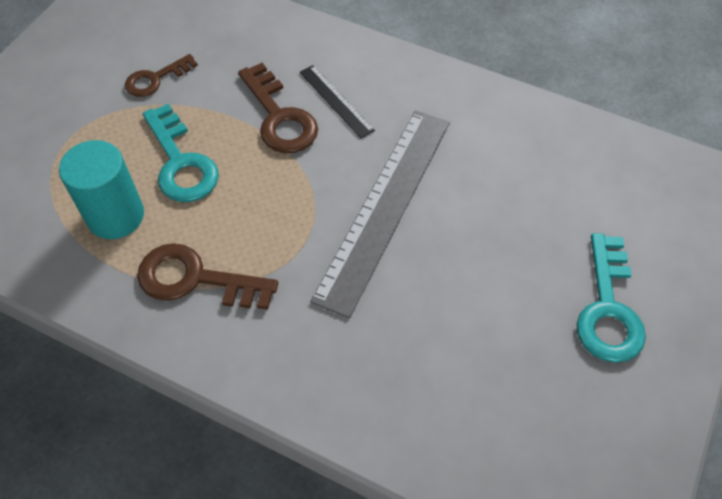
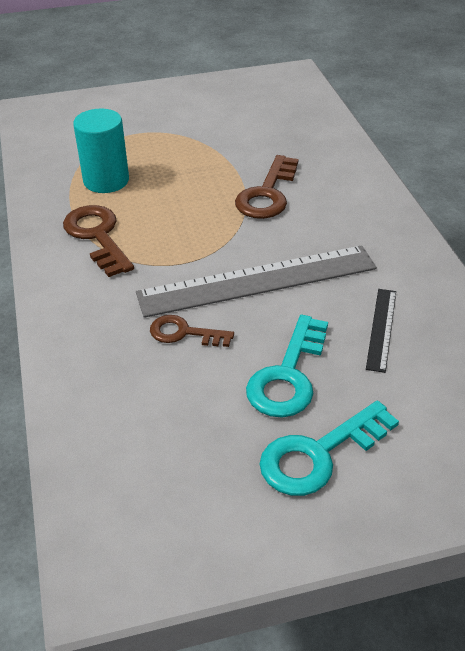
camera: 50 degrees right, 15 degrees down
(156, 79) = (226, 133): brown key -> brown key (184, 333)
(181, 162) = (176, 179): turquoise key -> turquoise key (288, 375)
(336, 101) = (316, 208): black ruler -> black ruler (381, 329)

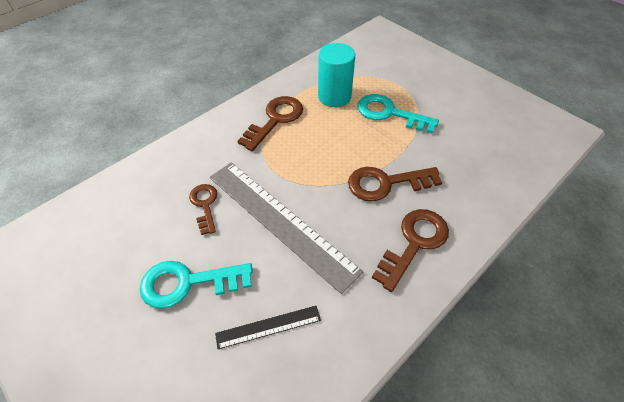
camera: 60 degrees right, 10 degrees up
(319, 454) = (115, 336): turquoise key -> turquoise key (389, 113)
(351, 205) = (414, 243): none -> brown key

